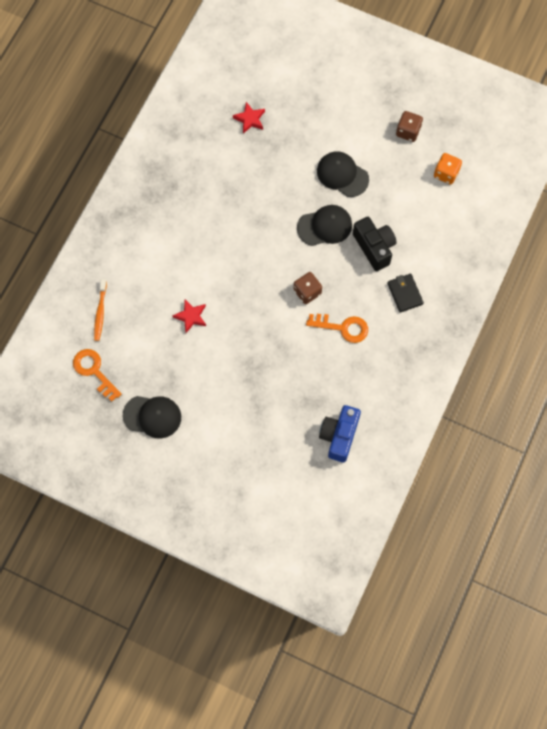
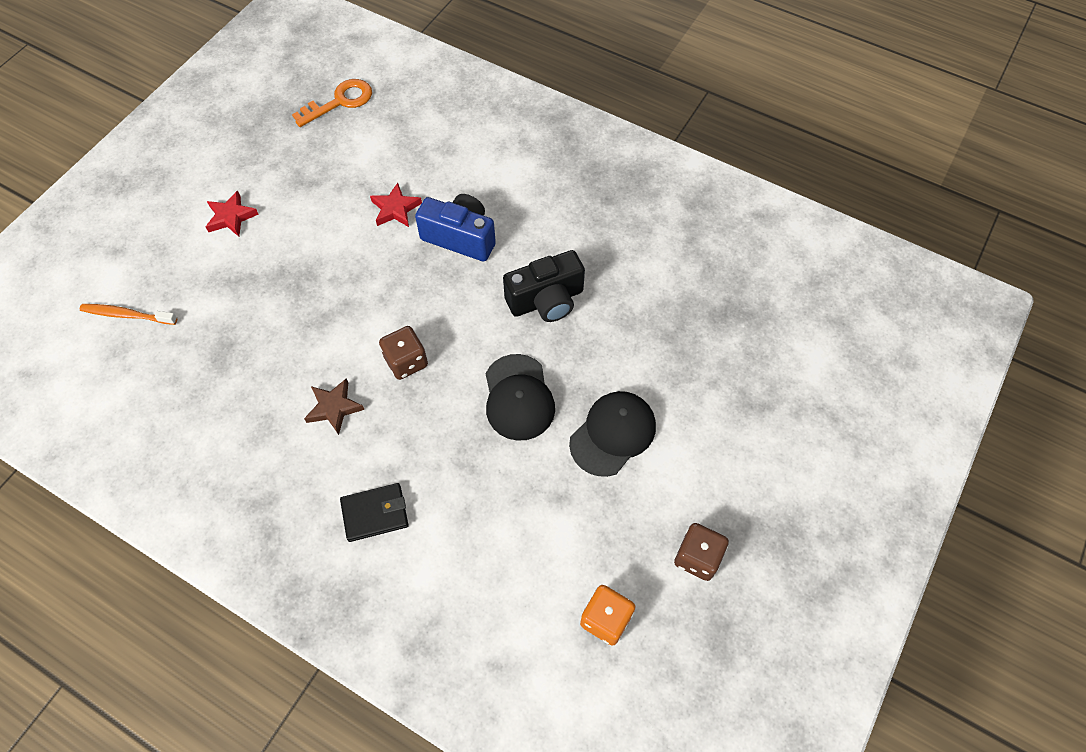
camera: 95 degrees right, 10 degrees down
(100, 312) = (422, 110): orange toothbrush -> orange toothbrush (127, 315)
(152, 416) = (259, 159): black cap -> none
(250, 119) = (721, 304): red star -> red star (231, 217)
(339, 436) = (156, 385): blue camera -> blue camera (460, 237)
(342, 328) = (334, 408): orange key -> brown star
(374, 247) = (470, 472): black camera -> black camera (546, 300)

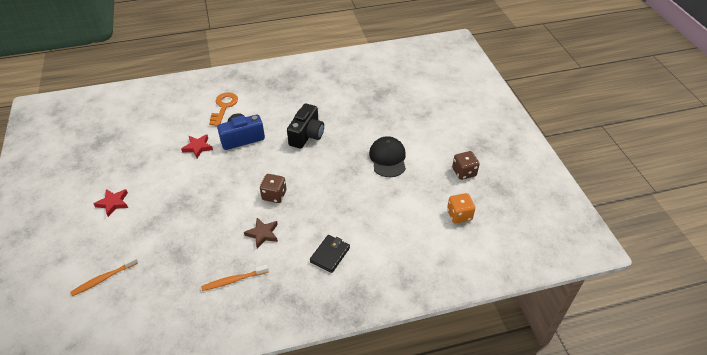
camera: 45 degrees left, 15 degrees down
(239, 443) = (233, 280): none -> orange toothbrush
(340, 102) = (116, 127): orange key -> orange key (224, 107)
(518, 397) = (337, 173): black cap -> none

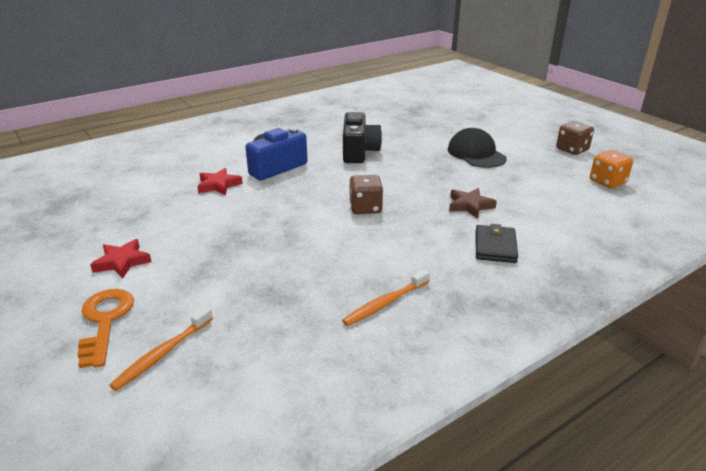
camera: 20 degrees left, 15 degrees down
(224, 107) = (227, 146): orange key -> orange key (105, 321)
(262, 234) = (384, 246): brown star -> brown star (470, 206)

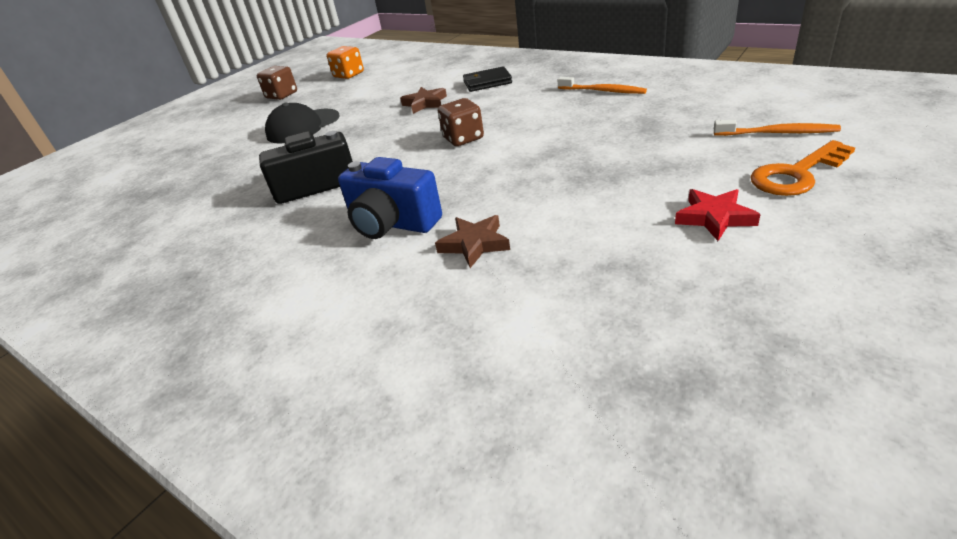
camera: 105 degrees left, 5 degrees up
(218, 185) = (474, 244): red star -> brown star

